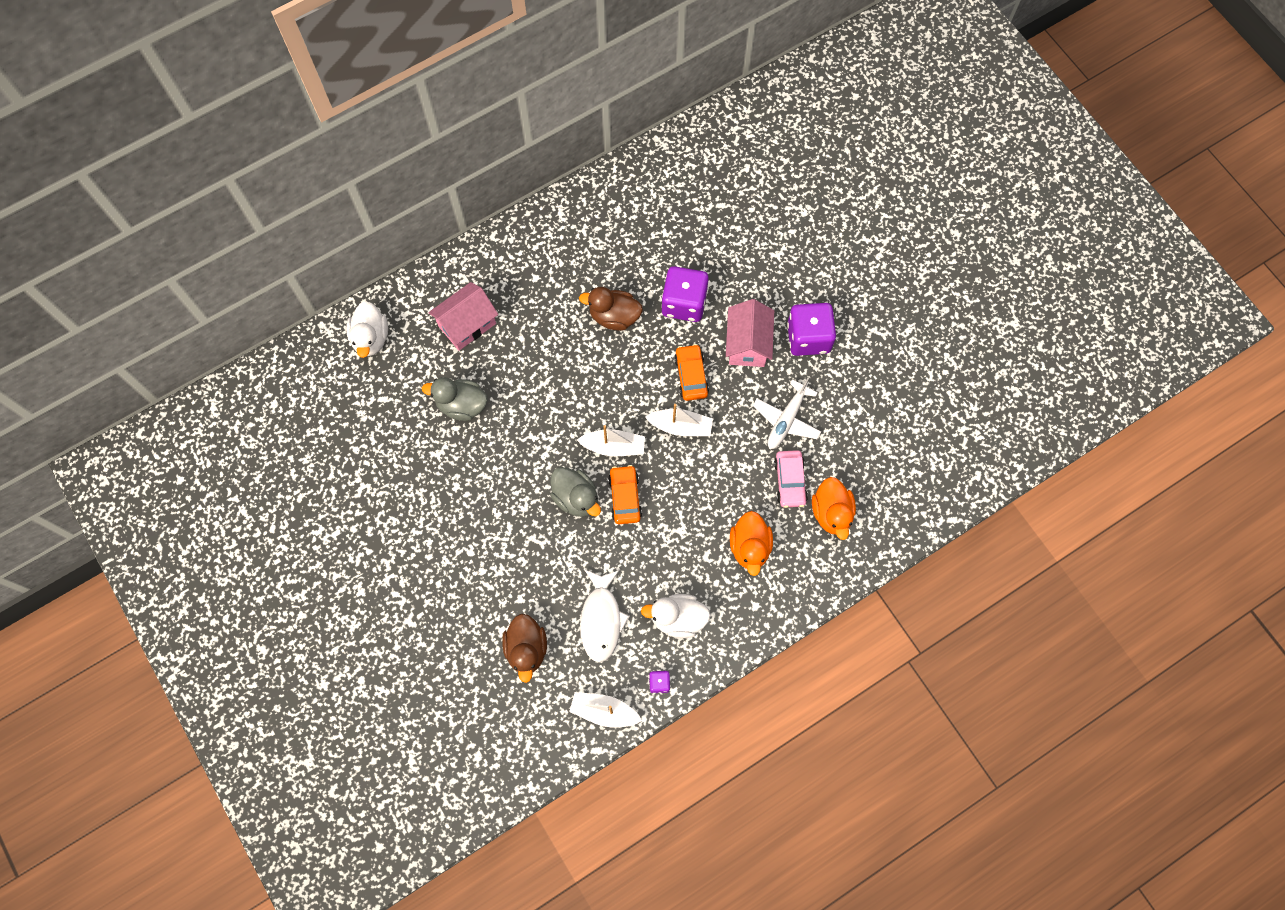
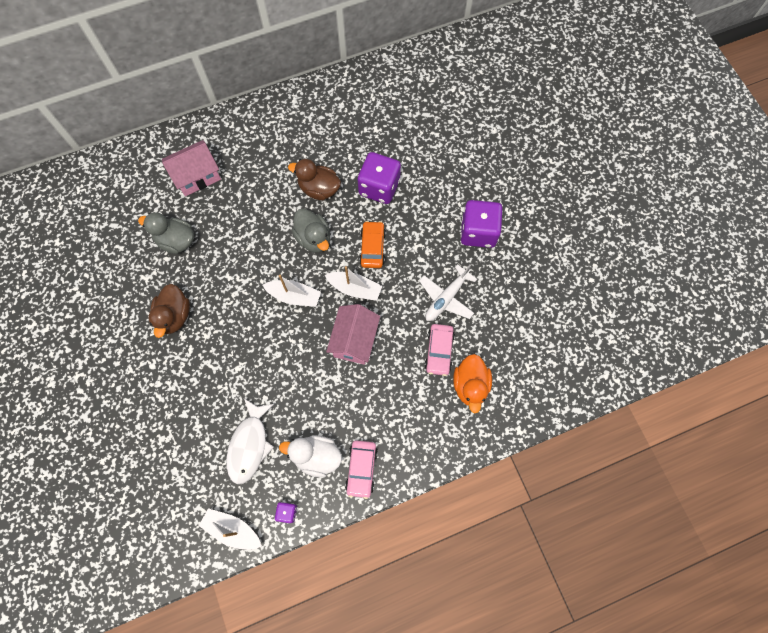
camera: 10 degrees right, 0 degrees up
(371, 338) = (117, 175): white duck -> none
(526, 649) = (178, 460): brown duck -> brown duck (174, 316)
(576, 498) = (252, 334): grey duck -> grey duck (313, 238)
(625, 497) = (294, 341): orange car -> none
(730, 623) = (361, 469): none -> pink car
(747, 344) = (425, 229): pink house -> pink house (354, 340)
(750, 547) = (392, 403): orange duck -> none

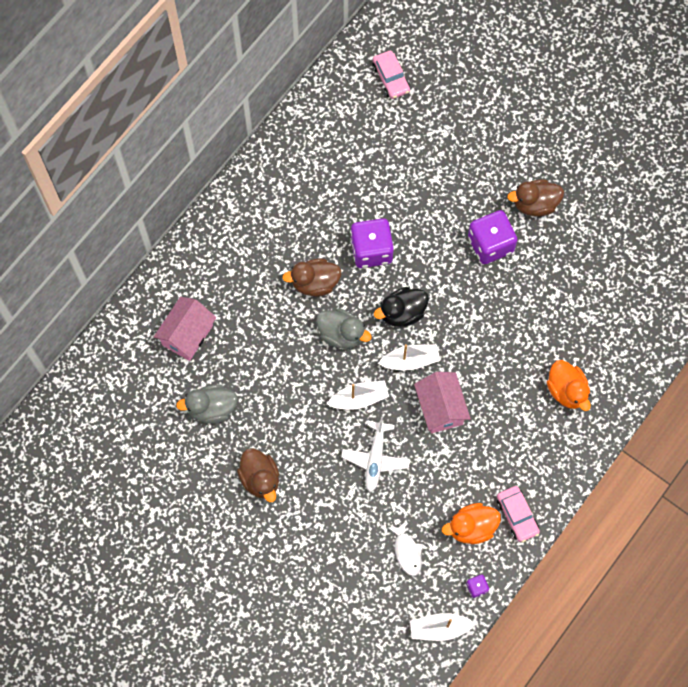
camera: 30 degrees left, 0 degrees up
(249, 445) = (407, 552): white fish -> white fish, size x0.65
(316, 456) = (471, 527): white duck -> orange duck
(372, 248) = (402, 313): orange car -> black duck
(439, 351) = (521, 376): pink car -> pink car (391, 78)
(446, 298) = (498, 323): white plane -> white plane (375, 459)
(534, 220) = (535, 204): none -> brown duck

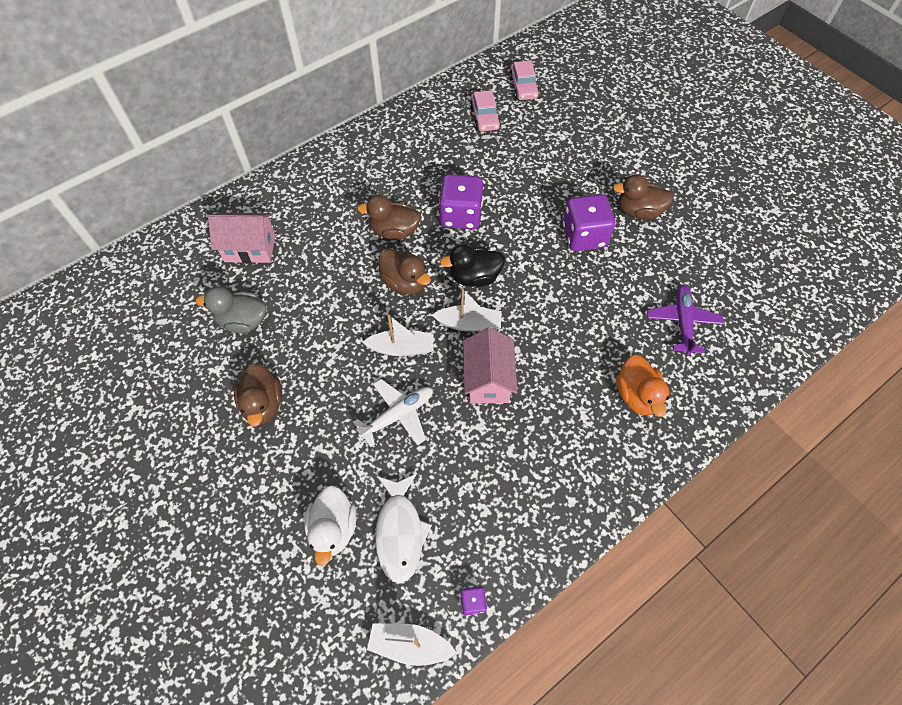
camera: 15 degrees right, 10 degrees down
(187, 335) = (250, 248): pink house -> pink house turned 45 degrees clockwise
(341, 334) = (405, 282): grey duck -> brown duck
(355, 563) = (333, 528): none -> white duck
(375, 459) = (398, 415): white plane -> white plane turned 150 degrees counterclockwise
(407, 552) = (400, 532): white fish -> white fish, size x1.54
(471, 527) = (486, 523): orange duck -> none
(517, 515) = (546, 524): pink car -> pink car (484, 117)
(593, 311) = (682, 322): none -> purple plane

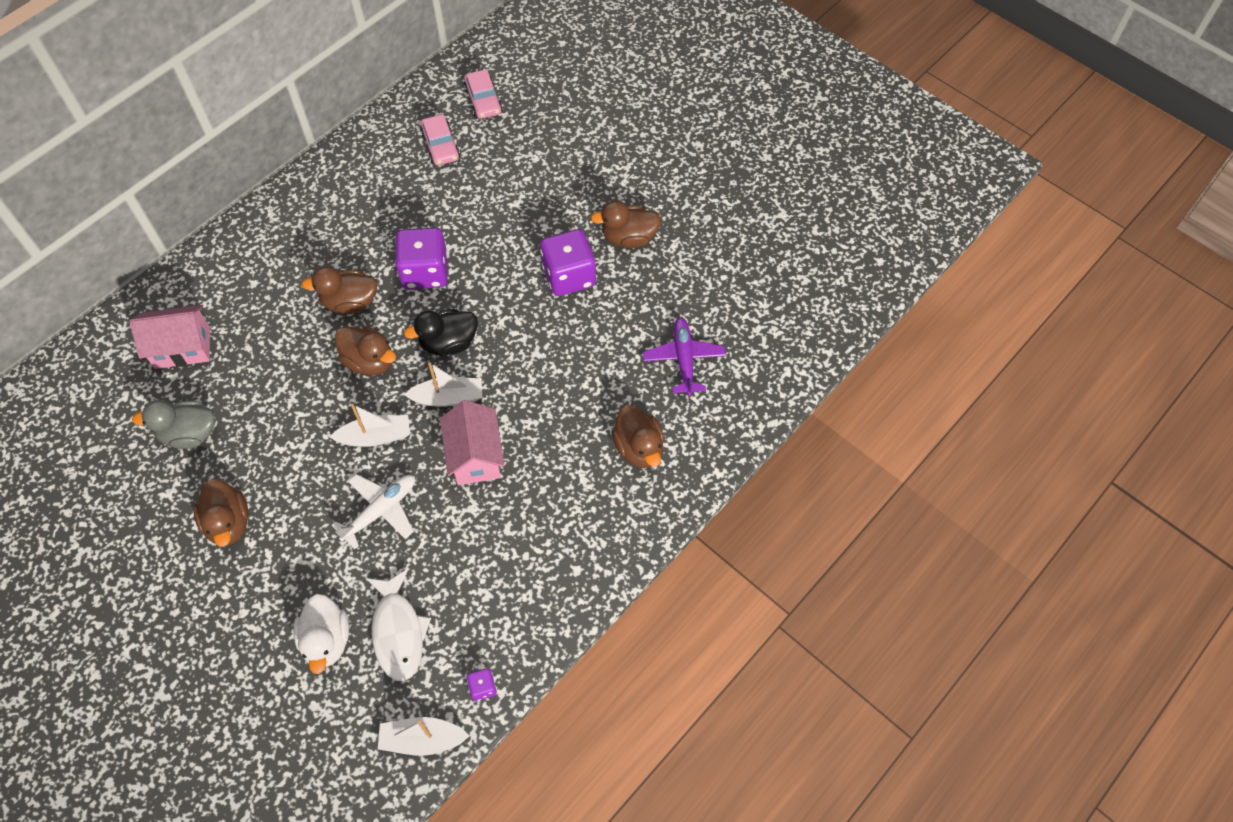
camera: 10 degrees left, 0 degrees up
(637, 395) = (639, 448): orange duck -> brown duck

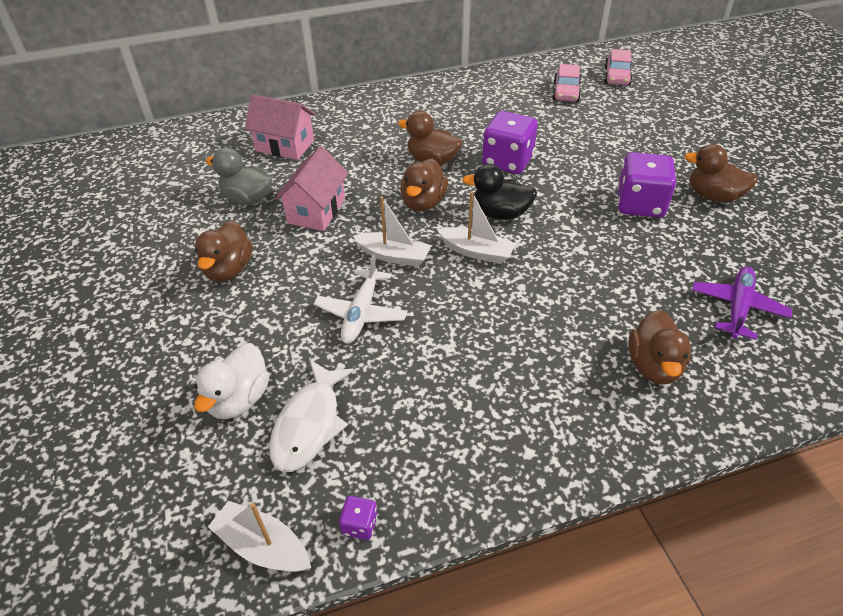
camera: 30 degrees right, 15 degrees down
(369, 361) = (423, 202): brown duck -> brown duck turned 45 degrees clockwise
(381, 510) = (361, 313): white plane -> white plane turned 120 degrees clockwise
(475, 456) = (476, 306): pink house -> pink house (316, 211)

